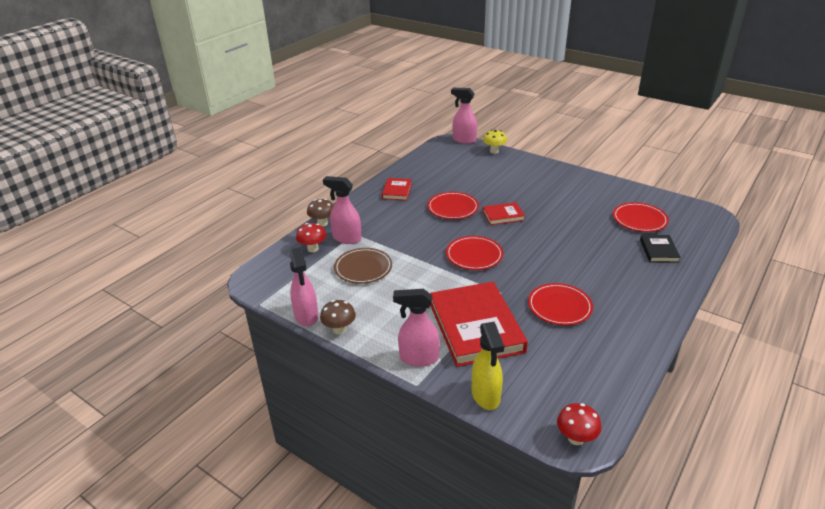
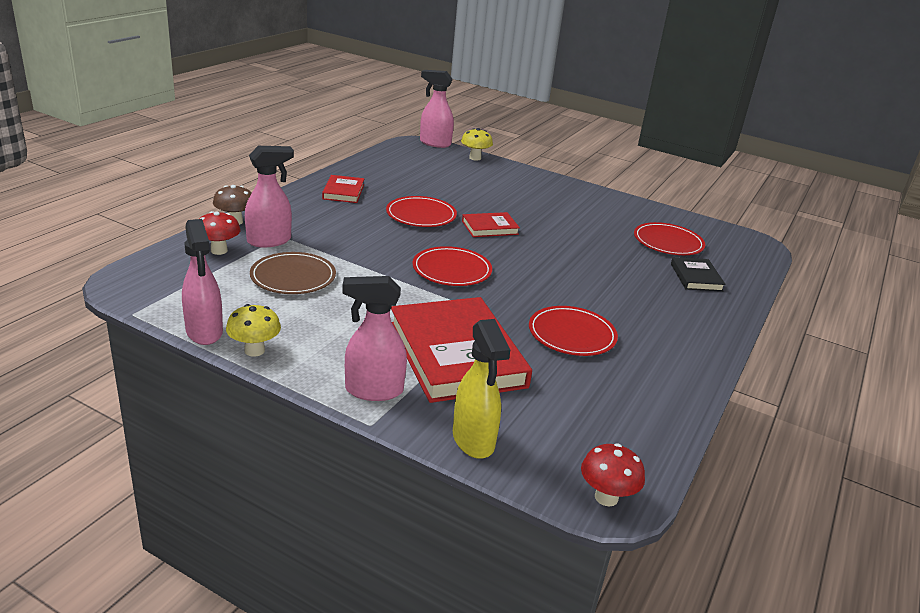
camera: 10 degrees left, 5 degrees down
(339, 329) = (254, 350): brown mushroom -> yellow mushroom
(346, 238) = (269, 241): pink spray bottle -> pink spray bottle turned 135 degrees clockwise

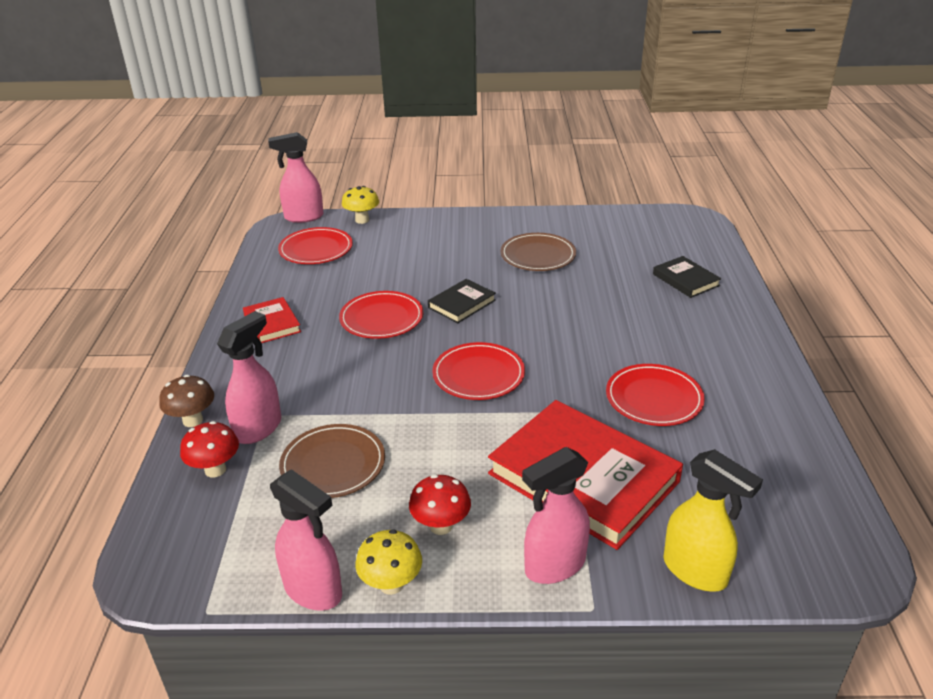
camera: 25 degrees left, 5 degrees up
(490, 228) = (462, 304): red book -> black book
(586, 221) = (538, 255): none -> brown plate
(606, 497) = (851, 567): red mushroom -> red mushroom (441, 526)
(668, 242) = (627, 250): red plate -> red plate (316, 249)

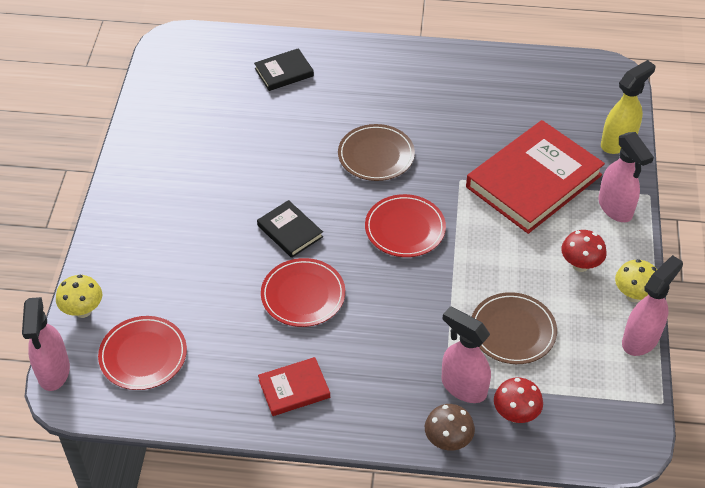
camera: 85 degrees left, 15 degrees up
(538, 255) = (212, 164): brown plate -> brown plate (376, 155)
(654, 398) = (448, 126): red plate -> none

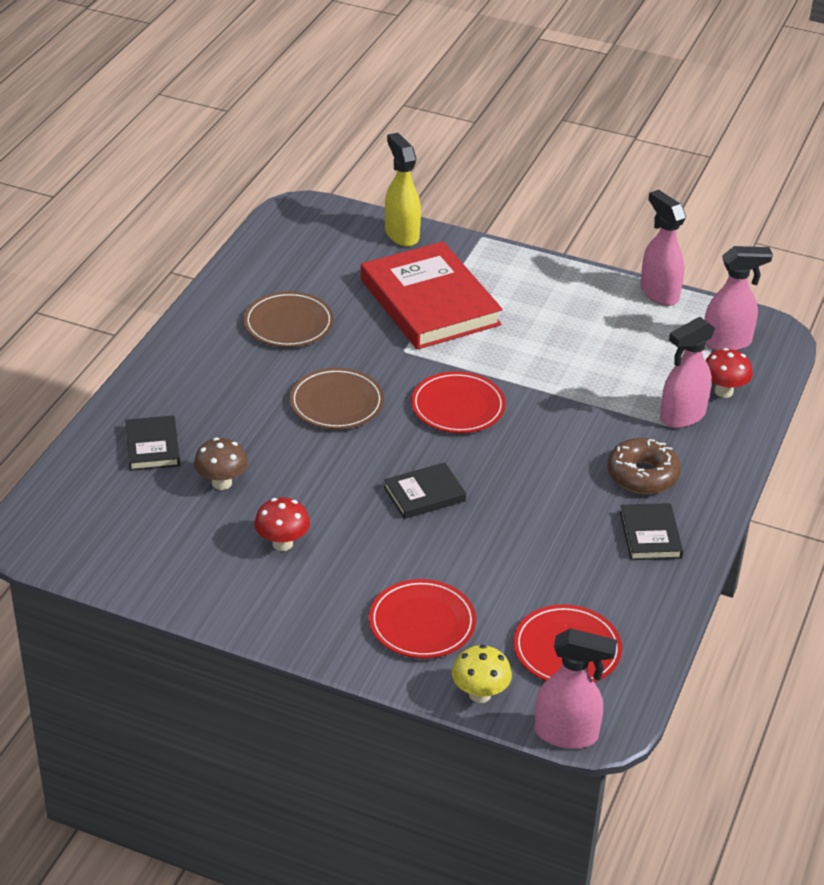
camera: 75 degrees left, 10 degrees down
(294, 389) = (650, 535): red book -> black book
(303, 295) = (523, 503): red plate -> red plate (422, 623)
(370, 370) = (642, 475): none -> brown donut
(448, 441) = (743, 442): brown mushroom -> brown mushroom (221, 483)
(512, 331) = (623, 367): brown plate -> brown plate (288, 323)
(580, 265) = (555, 303): red mushroom -> red mushroom (282, 543)
(615, 208) = (490, 261): pink spray bottle -> pink spray bottle (727, 342)
(633, 295) = (605, 282): yellow mushroom -> none

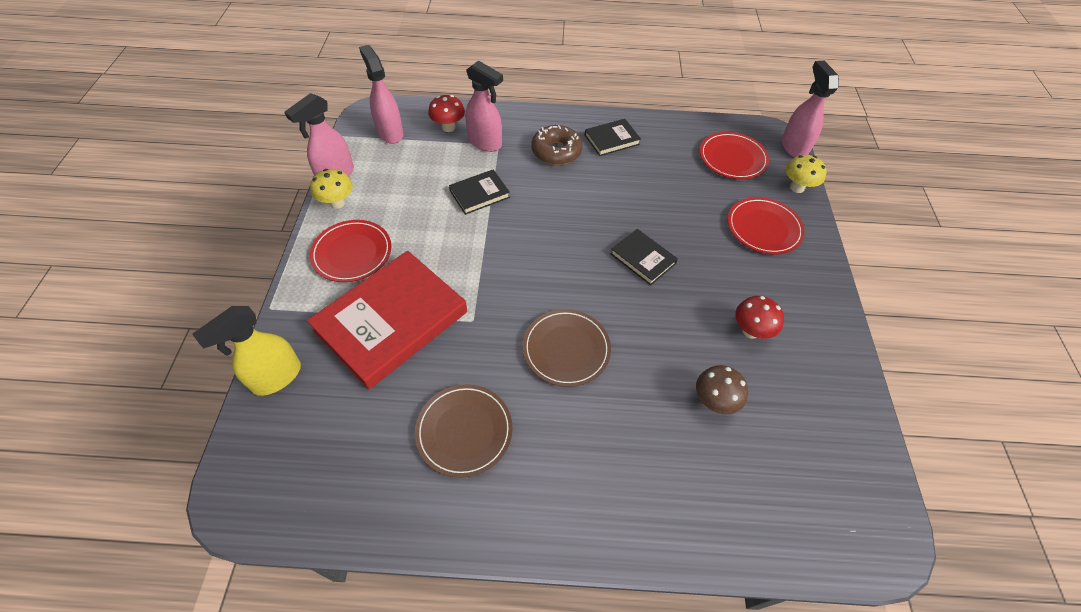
camera: 110 degrees left, 15 degrees up
(152, 446) = (704, 483): black book -> black book (479, 194)
(458, 406) = (531, 264): red plate -> red plate (352, 253)
(612, 289) = (337, 203): none -> yellow mushroom

